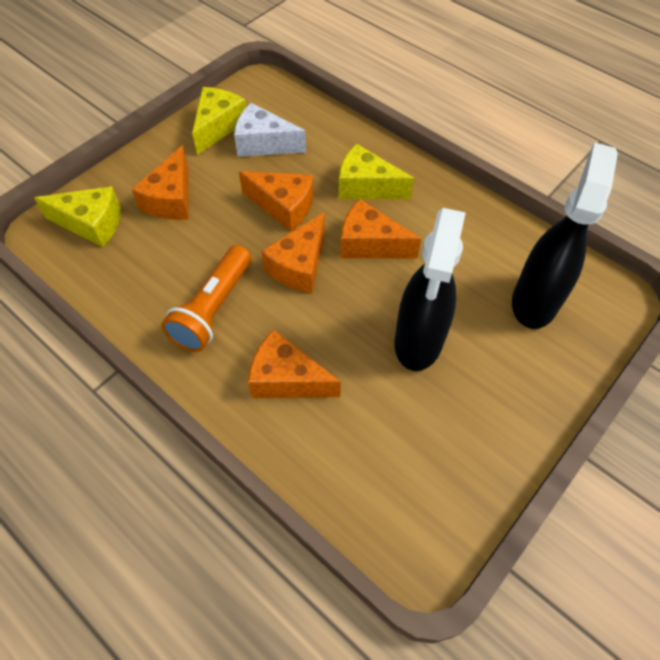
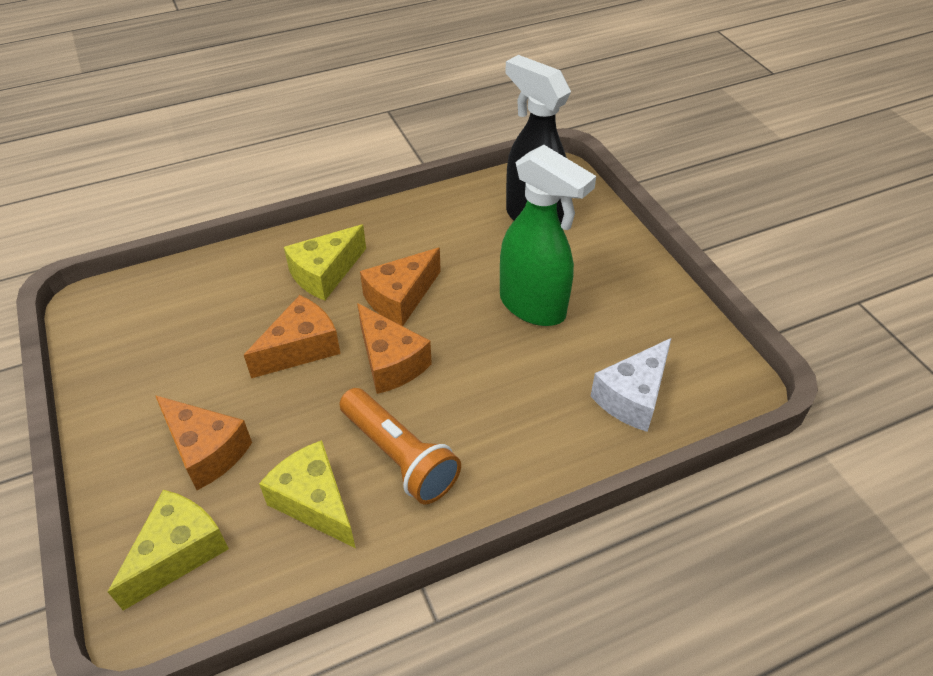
camera: 65 degrees left, 10 degrees down
(218, 126) = (125, 368): yellow cheese -> yellow cheese (314, 502)
(264, 144) = (192, 334): white cheese -> white cheese (633, 397)
(287, 379) = (523, 419): orange cheese -> none
(418, 342) = (533, 307): black spray bottle -> green spray bottle

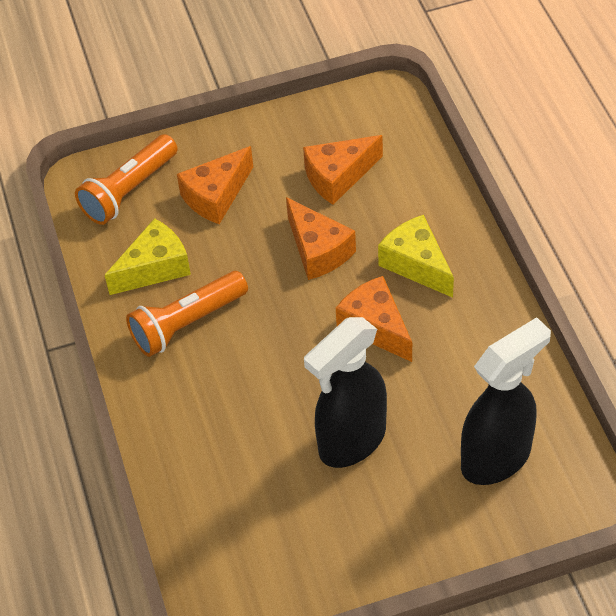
camera: 100 degrees right, 5 degrees up
(178, 553) = (129, 191): yellow cheese -> orange flashlight
(390, 362) = (292, 318): orange cheese -> orange cheese (338, 177)
(533, 307) = (351, 442): green spray bottle -> black spray bottle
(633, 397) = (221, 513): white cheese -> none

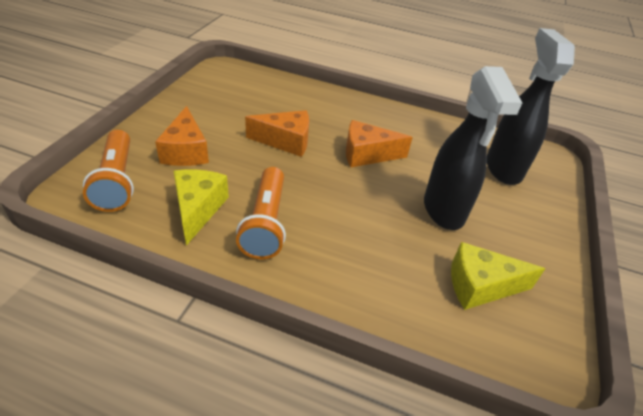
camera: 60 degrees left, 10 degrees down
(338, 177) = (246, 107): orange cheese -> none
(416, 264) = (341, 119): yellow cheese -> yellow cheese (480, 286)

